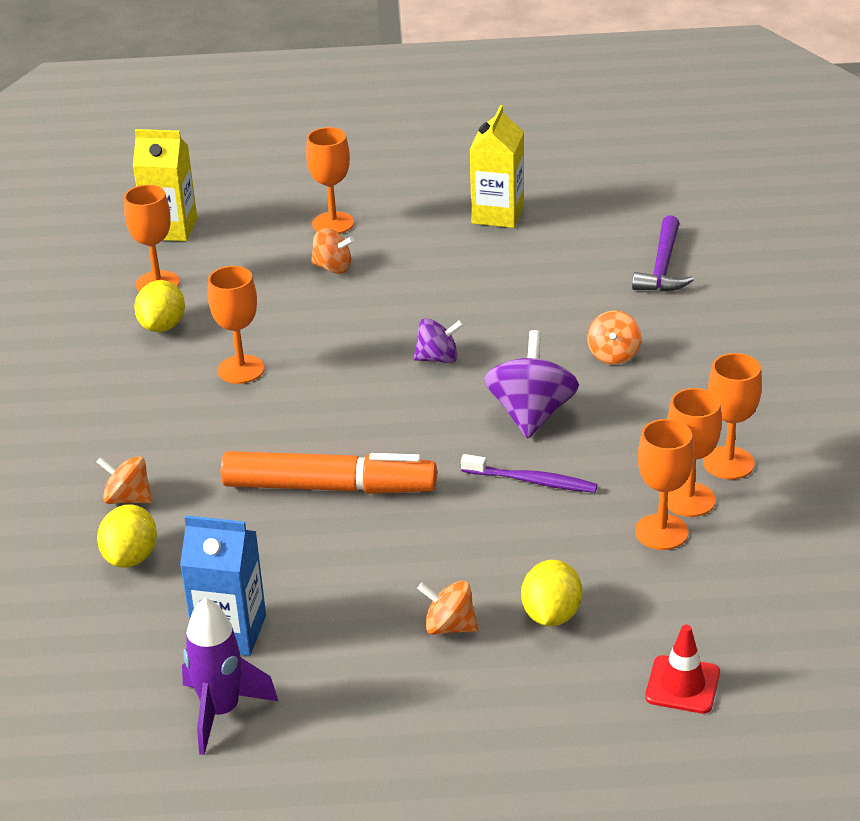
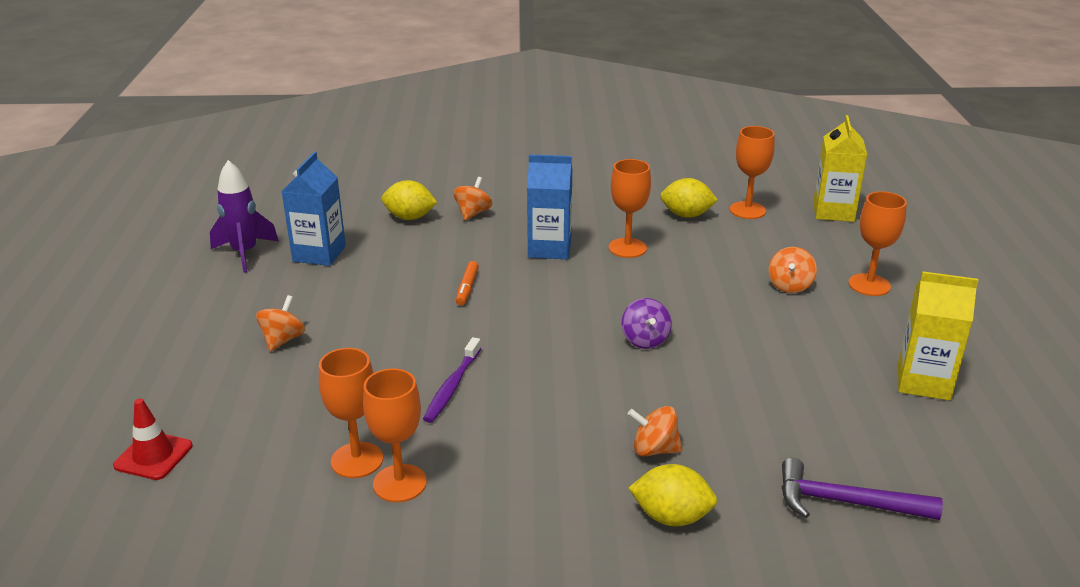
camera: 90 degrees right, 5 degrees down
(236, 428) = (549, 248): none -> blue carton
(329, 487) = (467, 288): orange marker -> orange marker, size x0.41
(531, 414) = (553, 390): purple spinning top -> none
(551, 615) = (273, 389): yellow lemon -> yellow lemon (671, 517)
(728, 463) = (452, 518): orange goblet -> none

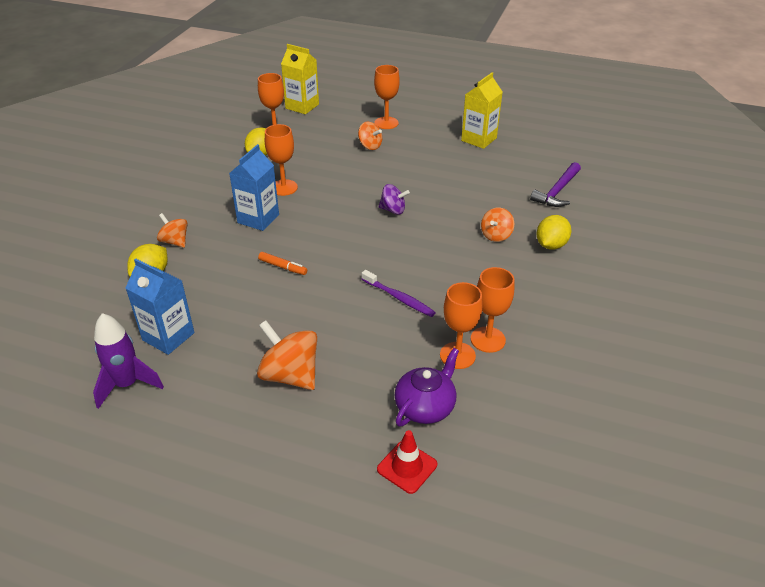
camera: 70 degrees left, 10 degrees up
(254, 451) = (425, 407): none -> purple teapot
(283, 340) = (290, 375): orange spinning top -> orange spinning top, size x1.68

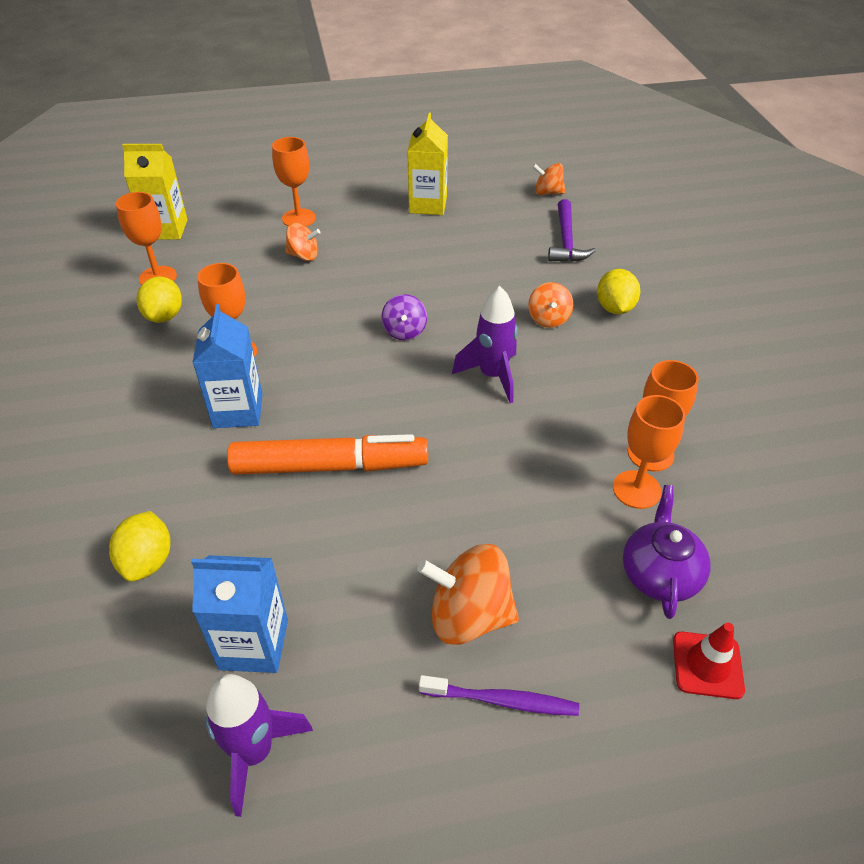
camera: 30 degrees left, 5 degrees up
(175, 241) = (142, 494): orange spinning top -> orange spinning top (547, 193)
(283, 267) = (330, 466): orange marker -> orange marker, size x2.43
(393, 210) = (404, 331): purple spinning top -> purple spinning top turned 105 degrees clockwise
(399, 298) = (510, 445): purple toothbrush -> purple toothbrush (502, 700)
(425, 255) = (492, 376): none -> purple rocket

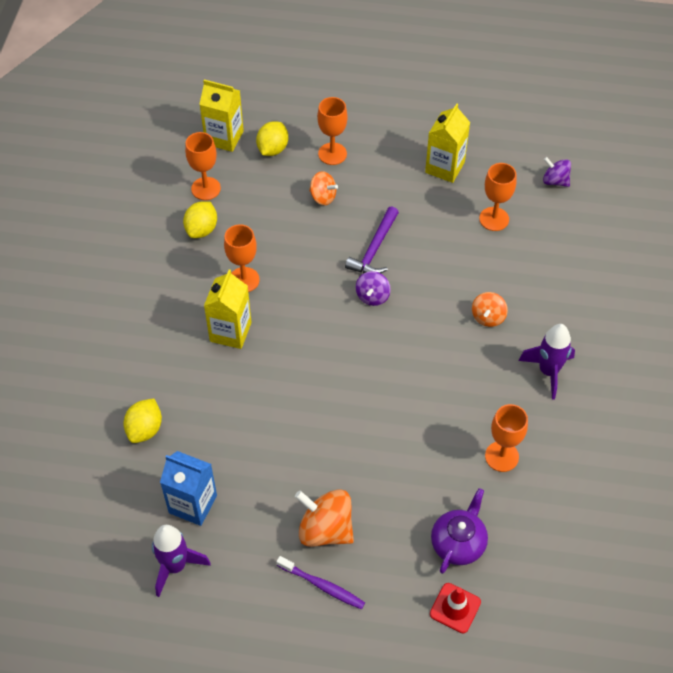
camera: 20 degrees right, 10 degrees up
(238, 410) = (230, 332): blue carton -> yellow carton
(330, 466) = (278, 396): orange marker -> none
(492, 376) = (420, 357): purple rocket -> purple rocket (548, 371)
(547, 193) = (555, 181): orange spinning top -> purple spinning top
(566, 241) = (543, 241): purple hammer -> purple hammer (374, 249)
(614, 308) = (546, 322): yellow lemon -> yellow lemon (272, 149)
(636, 489) = (476, 480): orange goblet -> orange goblet (494, 219)

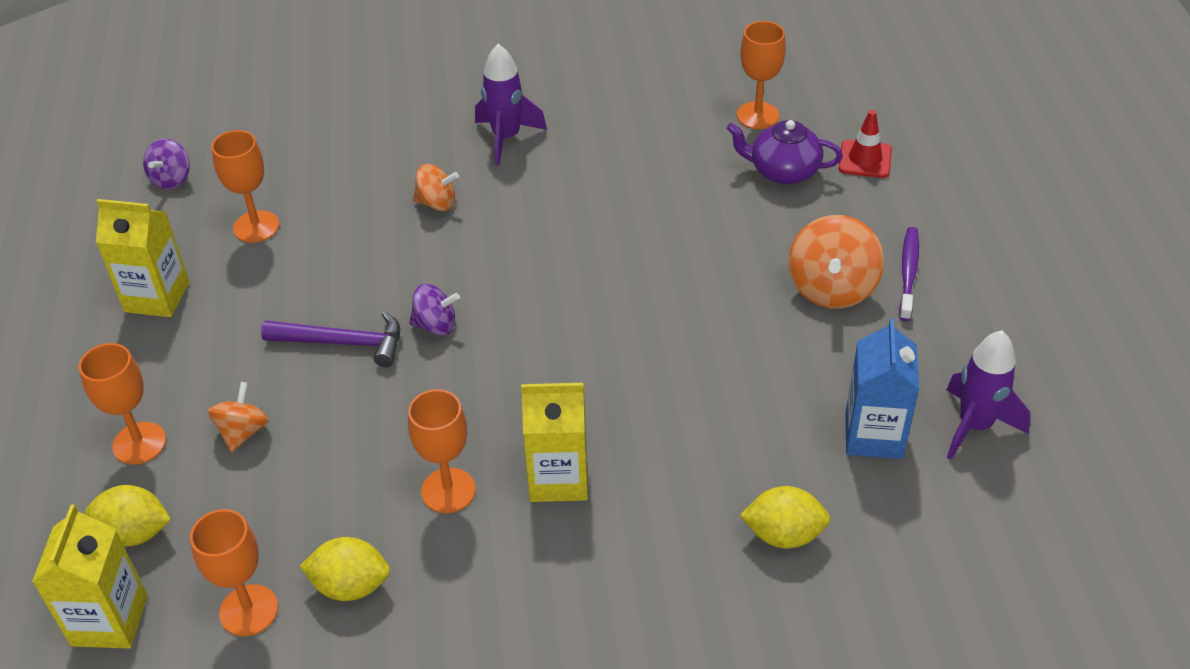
camera: 105 degrees left, 10 degrees down
(501, 456) = (648, 156): orange goblet -> orange goblet (757, 115)

